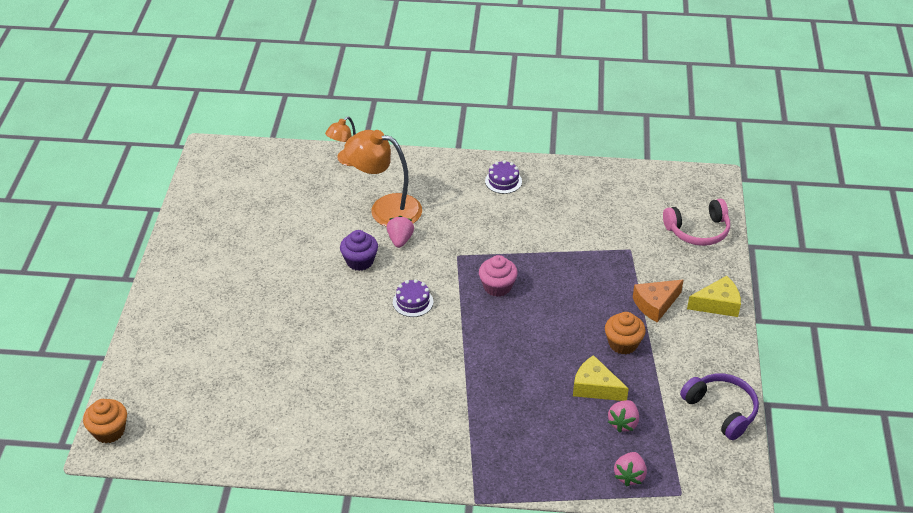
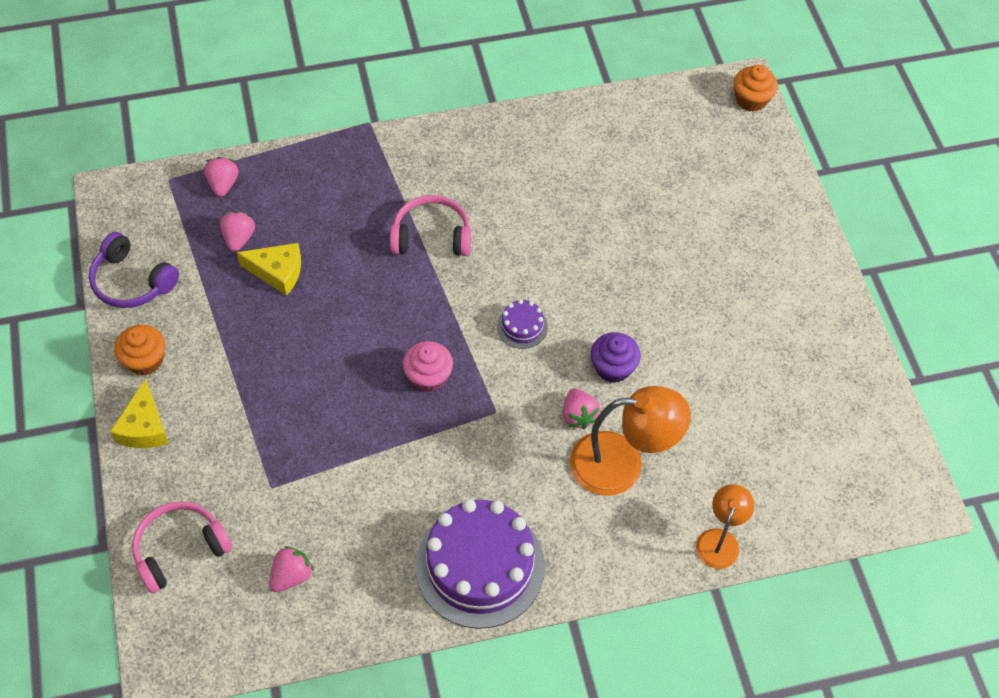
camera: 160 degrees right, 15 degrees up
(456, 384) = (431, 236): none -> pink headphones
(503, 181) = (480, 566): purple cake -> purple cake, size x2.30
(623, 343) = (256, 337): orange cupcake -> orange cupcake (145, 360)
(626, 202) = (291, 576): none -> pink strawberry
(655, 304) = (224, 405): orange cheese -> none
(718, 304) = (144, 427): yellow cheese -> yellow cheese turned 60 degrees counterclockwise

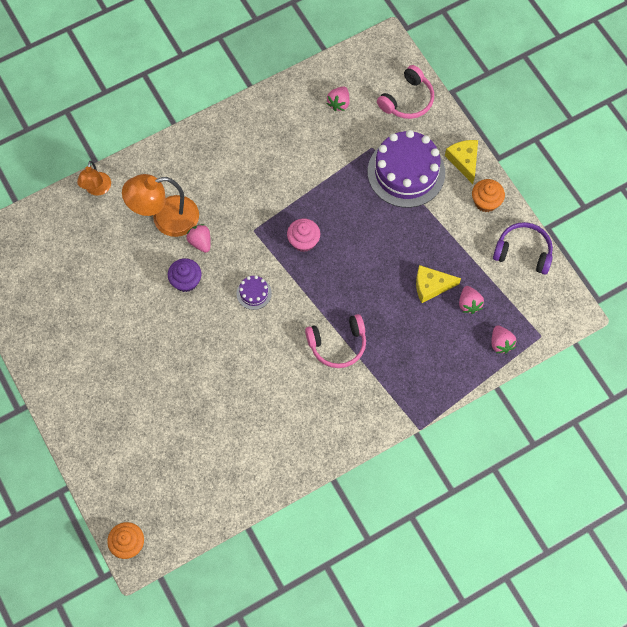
camera: 165 degrees right, 10 degrees up
(480, 566) = (234, 137): purple cake -> purple cake (406, 172)

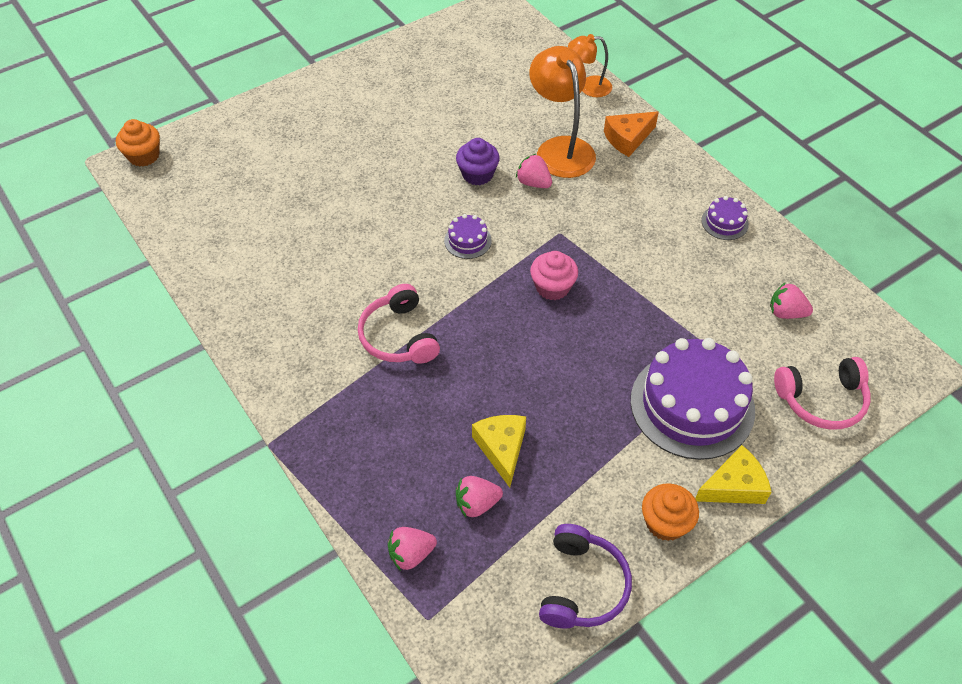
camera: 85 degrees right, 15 degrees down
(161, 170) = (628, 139): none -> orange cheese
(200, 242) = (533, 183): pink strawberry -> pink strawberry turned 105 degrees counterclockwise
(256, 122) = (724, 222): none -> purple cake
(407, 100) = (822, 400): pink headphones -> pink headphones turned 45 degrees counterclockwise

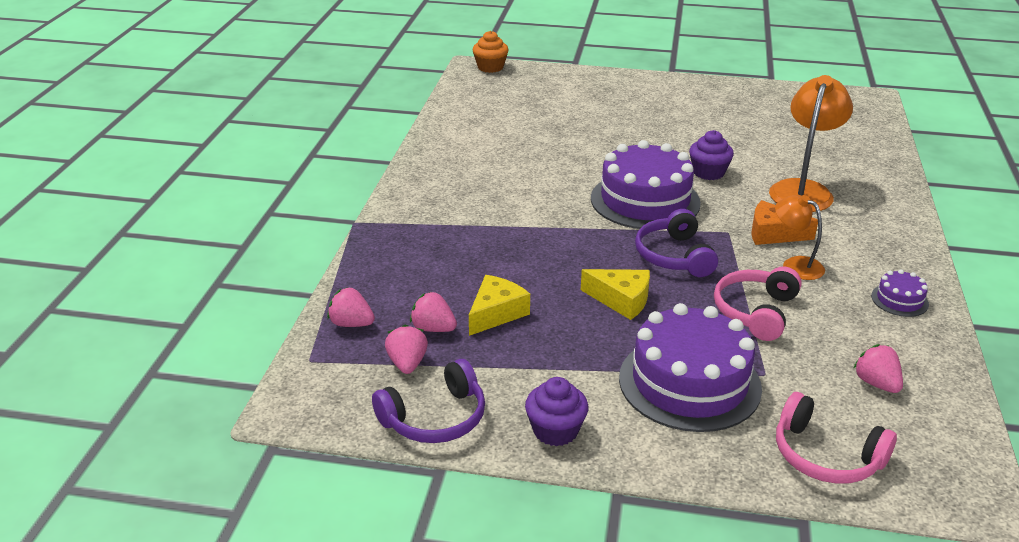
camera: 45 degrees right, 20 degrees down
(399, 336) = (516, 220): pink headphones -> pink headphones (755, 312)
(467, 240) = (645, 200): purple cake -> purple cake, size x2.30
(533, 183) = (749, 197): pink strawberry -> pink strawberry (407, 364)
(552, 287) = (674, 256): pink cupcake -> purple headphones
(588, 87) = (885, 169): orange lamp -> orange lamp (795, 265)
(628, 139) = (878, 211): orange cheese -> orange cheese (773, 234)
(665, 522) = (555, 430): orange cupcake -> purple cupcake
(733, 486) = (649, 450): yellow cheese -> yellow cheese (621, 300)

